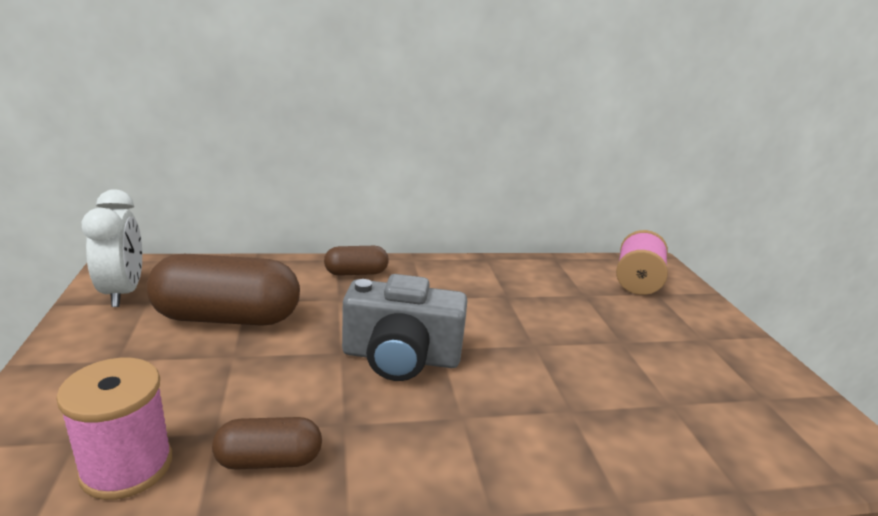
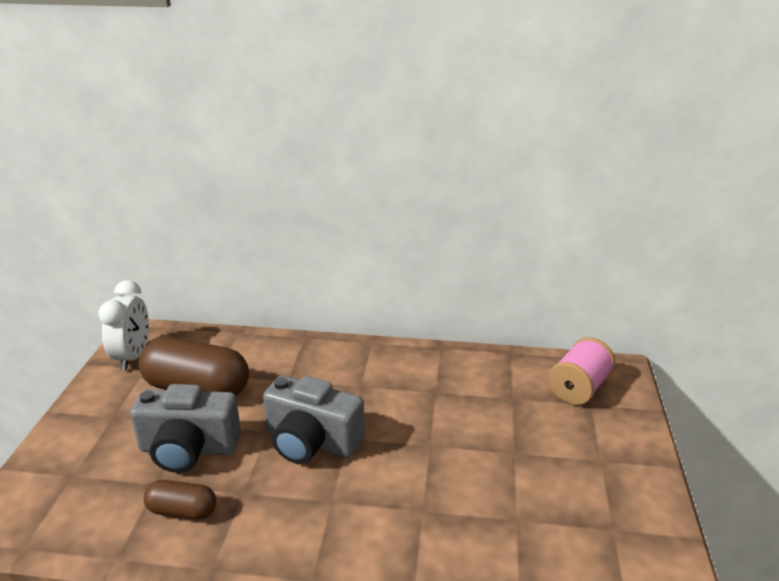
camera: 20 degrees right, 5 degrees up
(127, 467) = (96, 499): pink spool -> none
(245, 384) = (188, 449): none -> grey camera
(356, 273) = (314, 354): brown capsule -> none

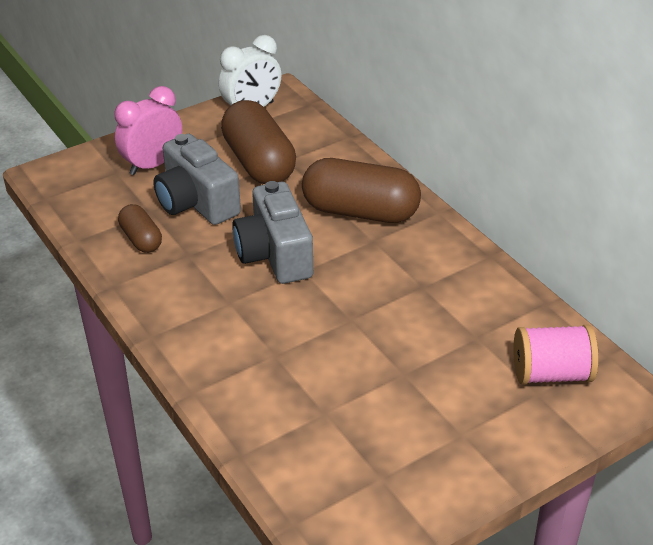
camera: 50 degrees right, 10 degrees up
(102, 447) = (153, 165): none -> pink clock
(324, 373) = (360, 211): none -> brown capsule

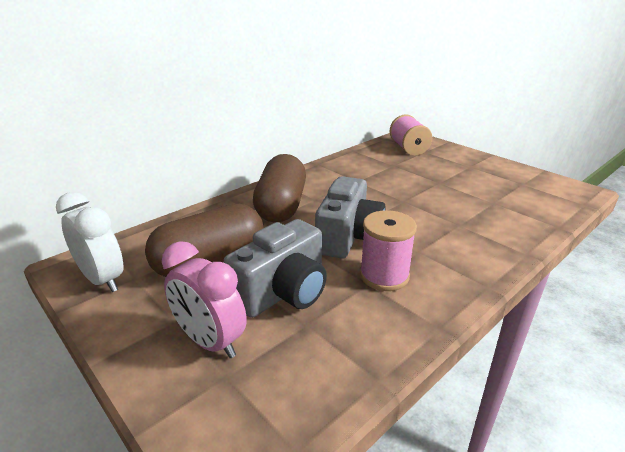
camera: 100 degrees left, 10 degrees down
(141, 239) = (357, 321): brown capsule -> none
(195, 267) = (384, 276): none -> pink spool
(274, 255) = (348, 237): grey camera -> grey camera turned 45 degrees counterclockwise

